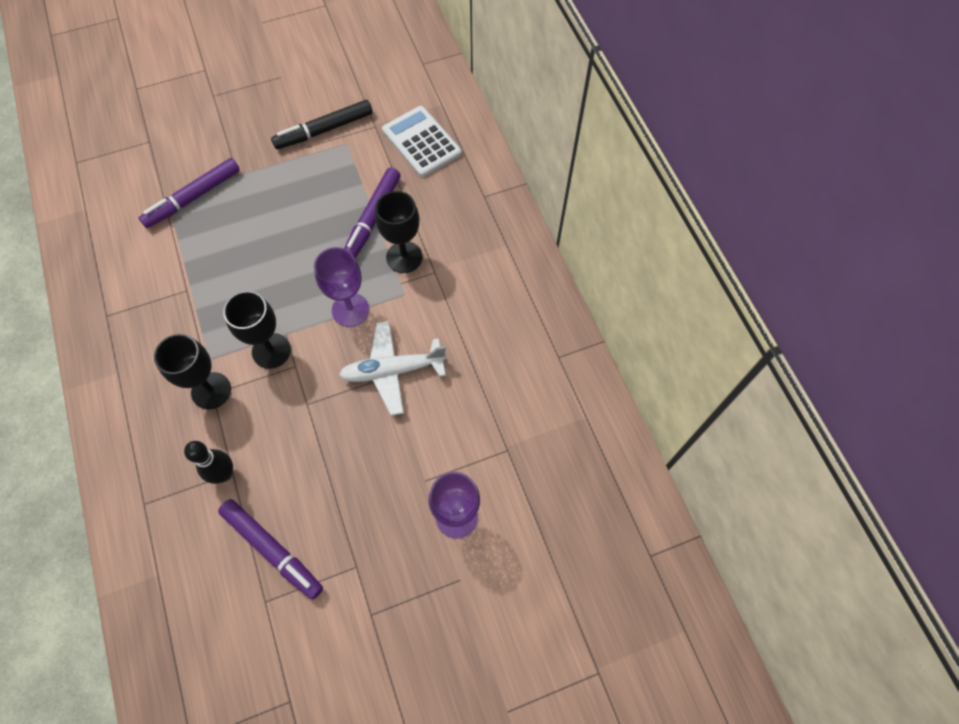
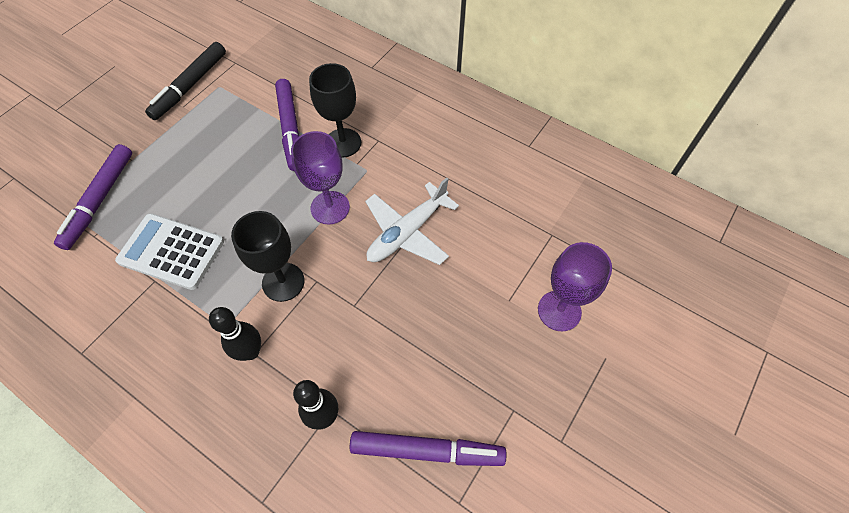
camera: 35 degrees left, 5 degrees down
(211, 390) = (251, 351): black goblet -> black bowling pin
(421, 142) = (286, 54): white calculator -> white calculator (171, 251)

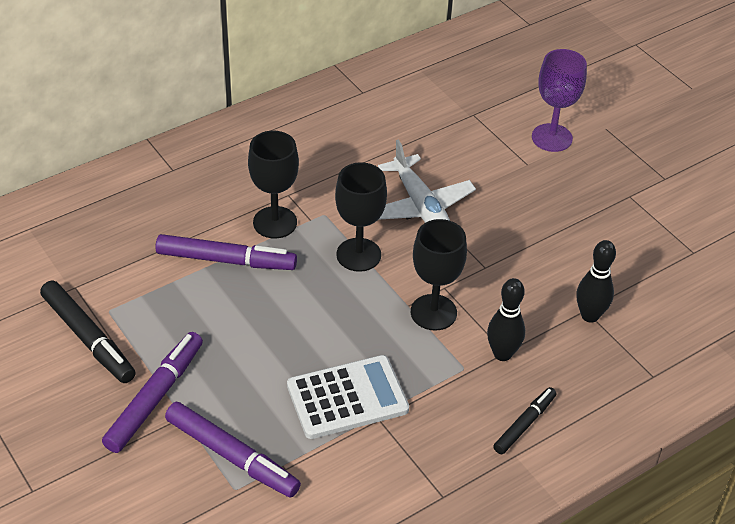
camera: 70 degrees left, 15 degrees down
(171, 251) = (347, 398): white calculator -> white calculator turned 150 degrees counterclockwise
(171, 395) = (524, 424): none -> black marker
(330, 207) = (358, 255): purple goblet -> black goblet
(427, 451) = (645, 258): purple marker -> purple marker (155, 397)

